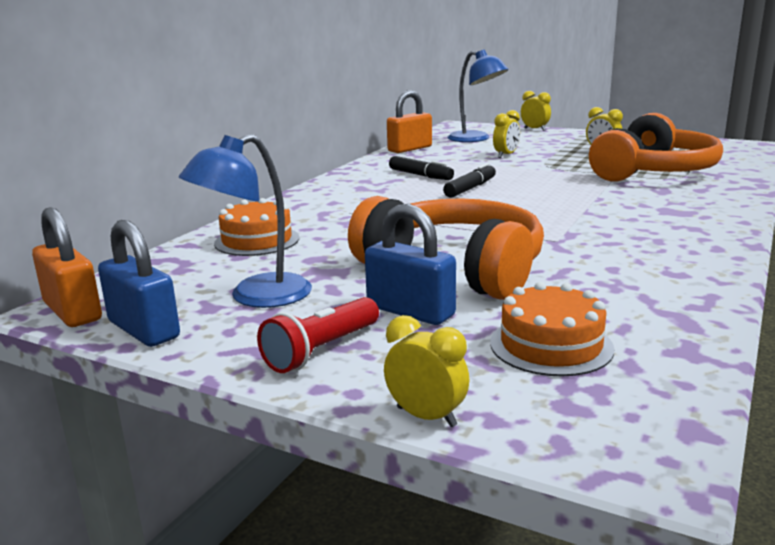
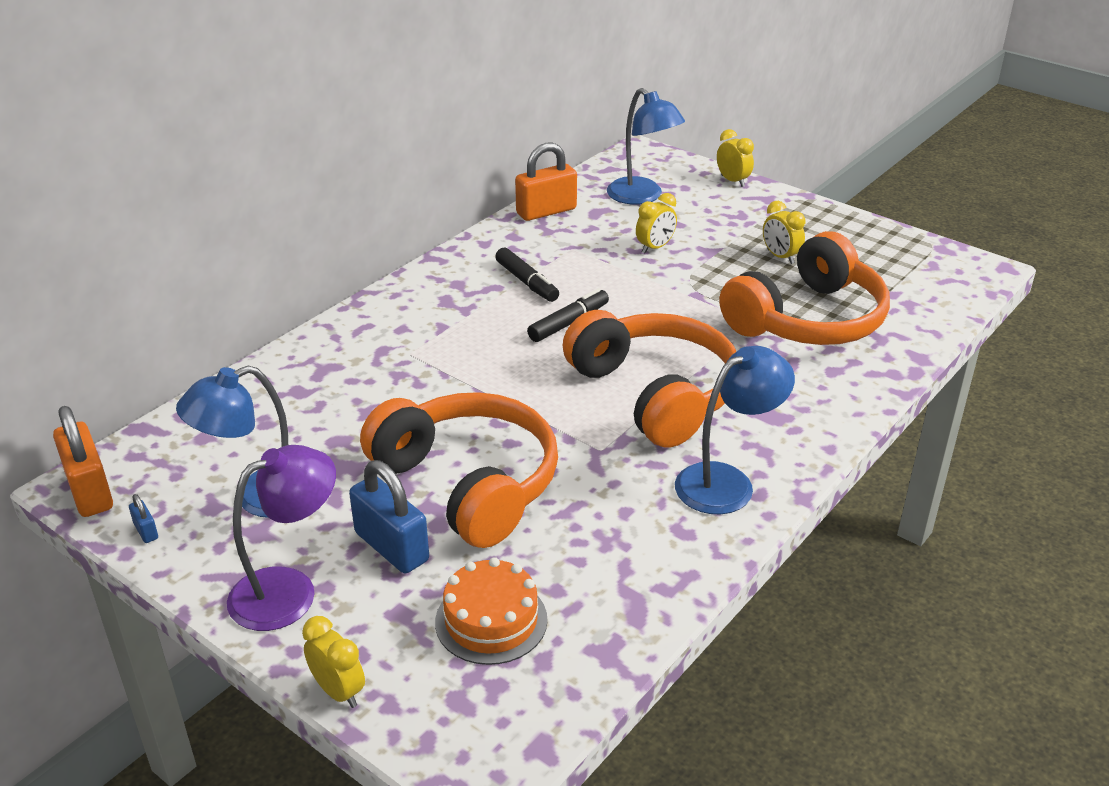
camera: 10 degrees right, 15 degrees up
(143, 330) = (146, 531): blue padlock -> blue padlock, size x0.44
(257, 240) = (293, 396): orange cake -> none
(322, 350) = (289, 590): red flashlight -> purple lamp
(573, 211) = (655, 393): none -> orange headphones
(682, 245) = (727, 482): none -> blue lamp

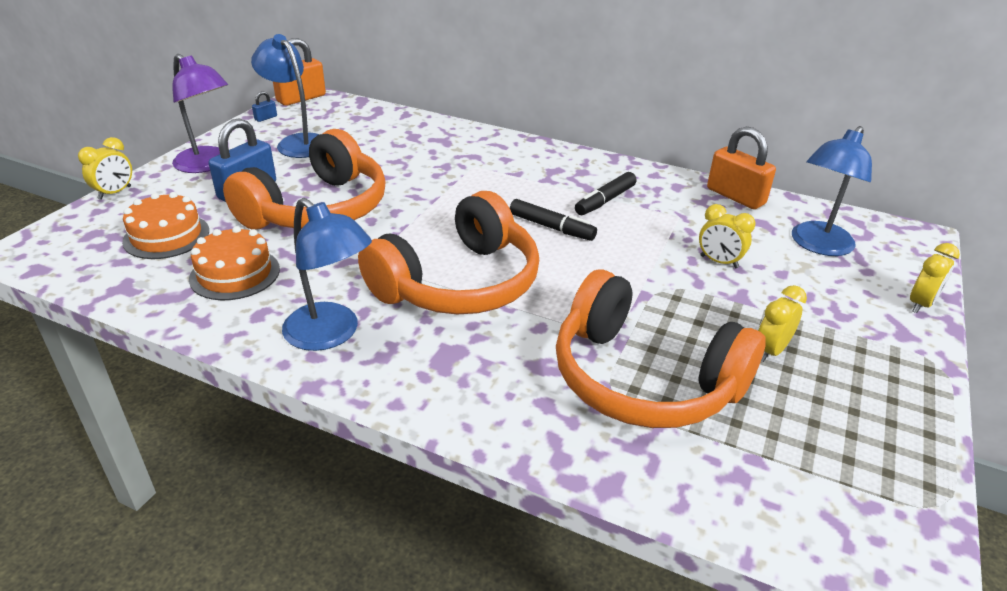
camera: 75 degrees right, 0 degrees up
(599, 553) = (235, 274): none -> orange cake

